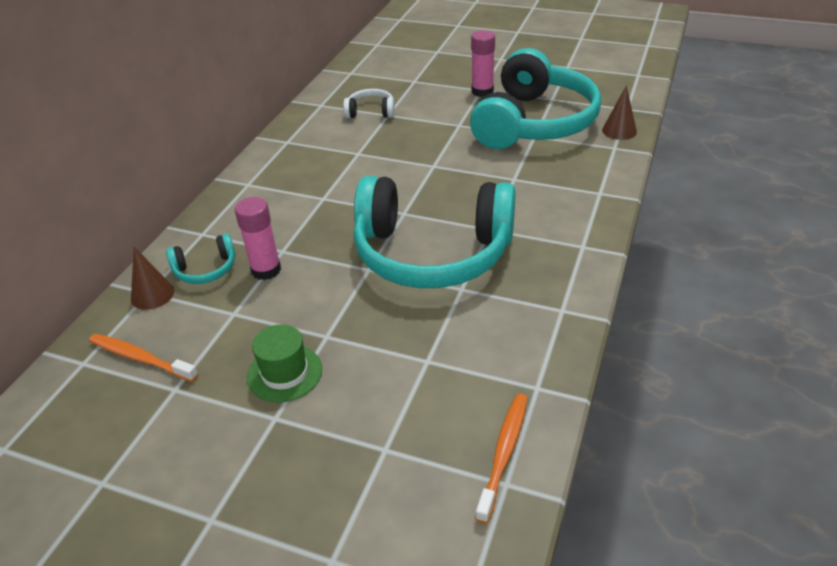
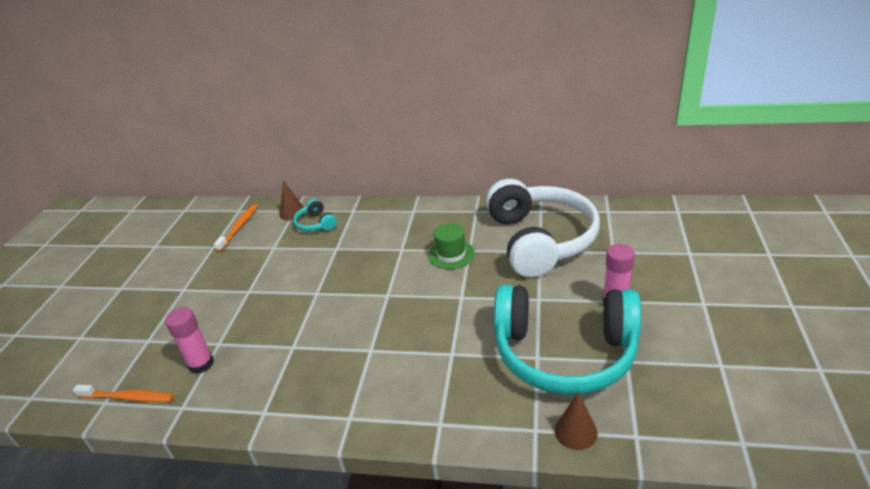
camera: 80 degrees right, 5 degrees down
(266, 270) = (315, 247): pink glue stick -> pink glue stick (201, 364)
(284, 373) = (218, 283): green hat -> green hat (451, 254)
(370, 112) = (540, 240): white headphones -> white headphones, size x2.46
(432, 252) = (336, 322): turquoise headphones -> none

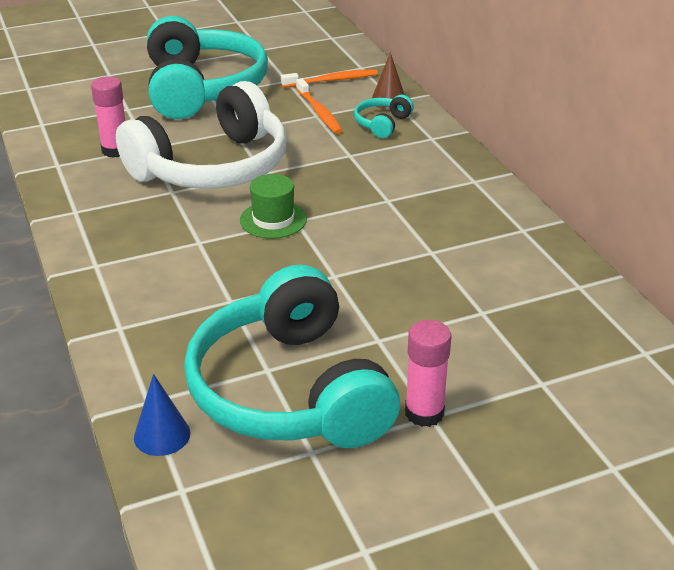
camera: 55 degrees right, 0 degrees up
(127, 397) = (53, 132): orange toothbrush -> orange toothbrush (319, 112)
(170, 291) = (202, 88): none -> turquoise headphones
(451, 254) = (410, 240): green hat -> green hat (273, 220)
(540, 240) = (507, 305): white headphones -> white headphones (212, 167)
(576, 431) = (162, 435): brown cone -> blue cone

